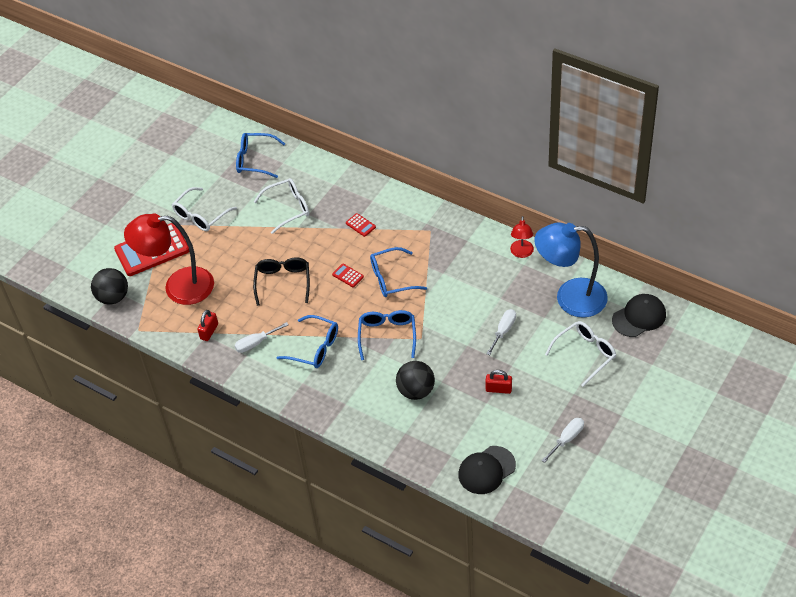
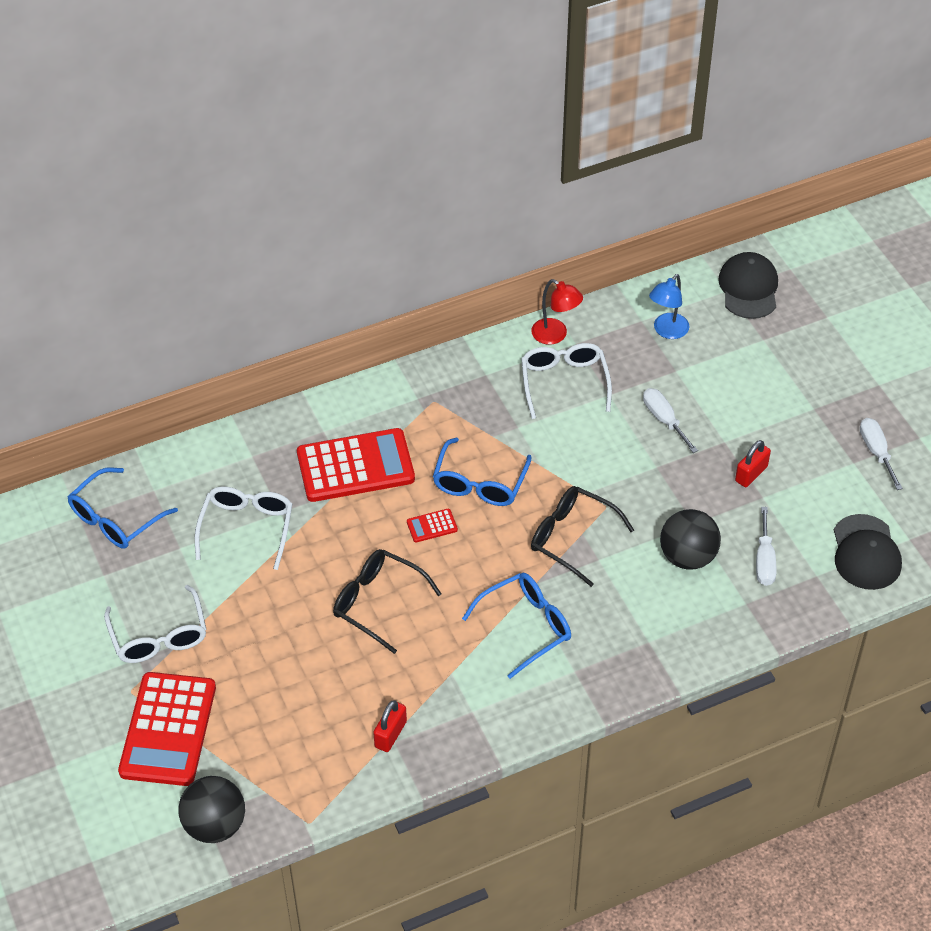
camera: 60 degrees left, 0 degrees up
(178, 287) = (272, 731): red lamp -> none
(209, 331) = (390, 734): red padlock -> red padlock turned 60 degrees clockwise
(256, 343) = (460, 689): white screwdriver -> white screwdriver (764, 560)
(360, 225) = (355, 466): red calculator -> red calculator, size x2.43
(387, 336) = (572, 538): blue glasses -> black glasses
(570, 298) = (667, 331): blue lamp -> blue lamp, size x0.48
(585, 354) = (763, 366): white glasses -> white glasses (564, 383)

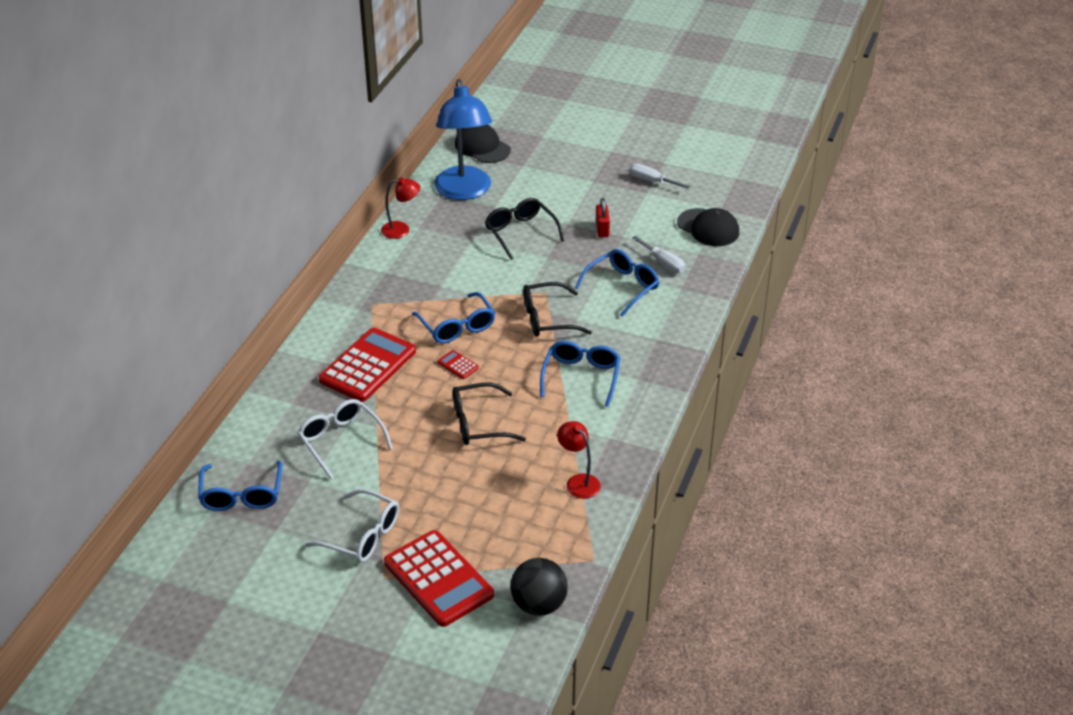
camera: 45 degrees left, 10 degrees down
(390, 734) = (578, 481): red padlock -> red lamp
(432, 526) = (458, 365): red calculator -> red calculator turned 105 degrees clockwise
(564, 383) = (439, 249): white glasses -> none
(664, 420) = (520, 233): white screwdriver -> black glasses
(667, 331) = (464, 191): blue lamp -> blue lamp, size x2.08
(687, 557) = (622, 287): black ball -> blue glasses

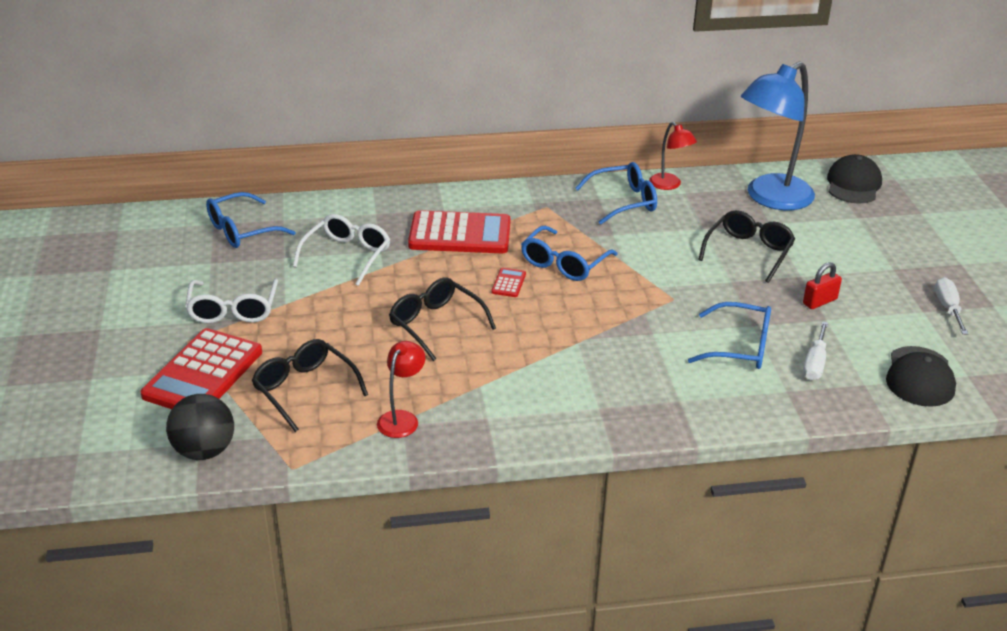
camera: 60 degrees right, 5 degrees down
(548, 319) = (634, 314): black glasses -> black glasses (305, 390)
(581, 377) = (564, 367): blue glasses -> blue glasses (623, 201)

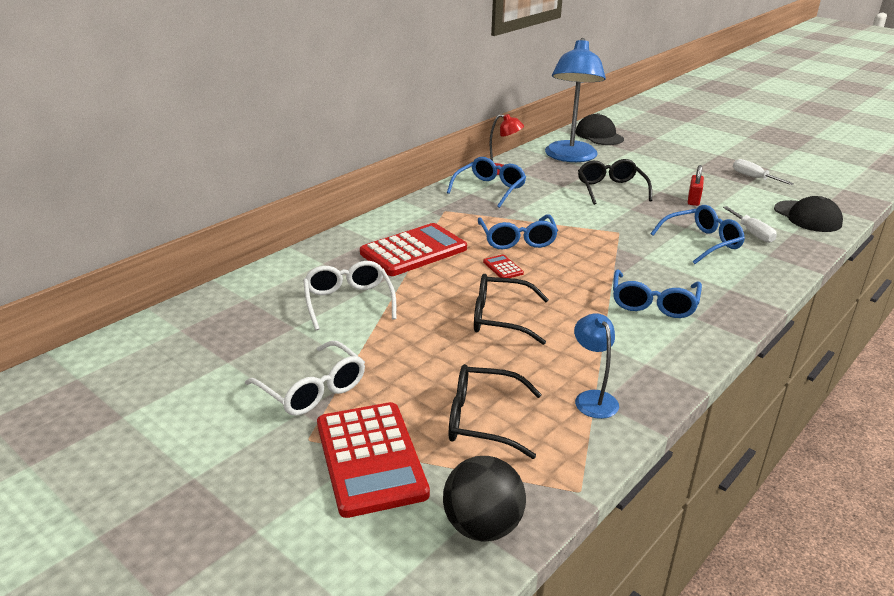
camera: 40 degrees left, 5 degrees down
(242, 230) = (219, 323): blue glasses -> blue glasses (653, 303)
(402, 418) = (592, 398): red lamp -> blue lamp

